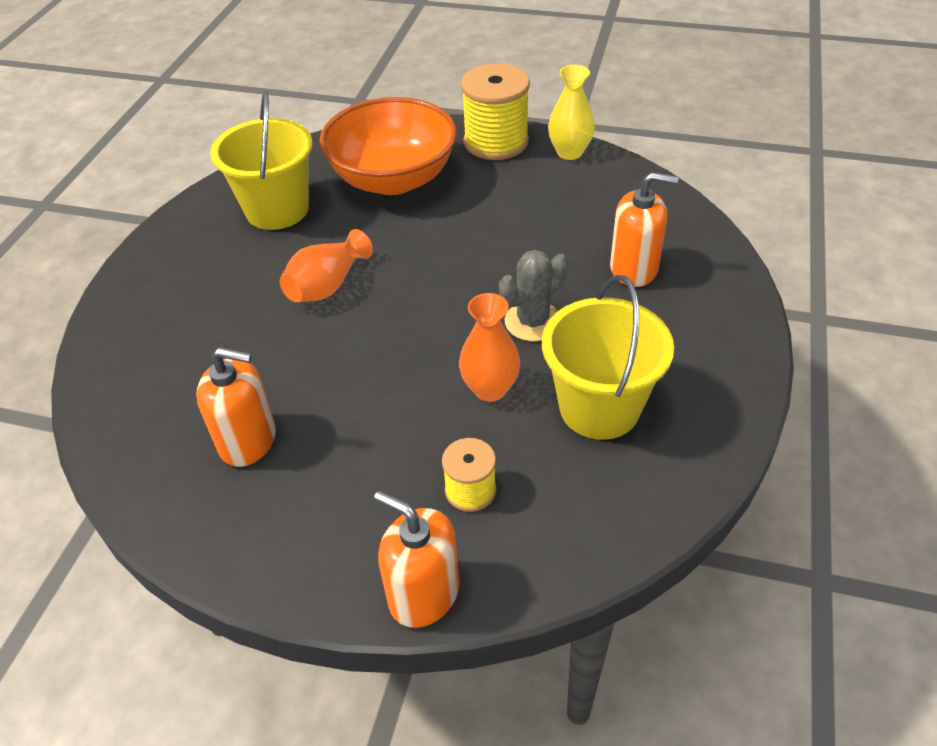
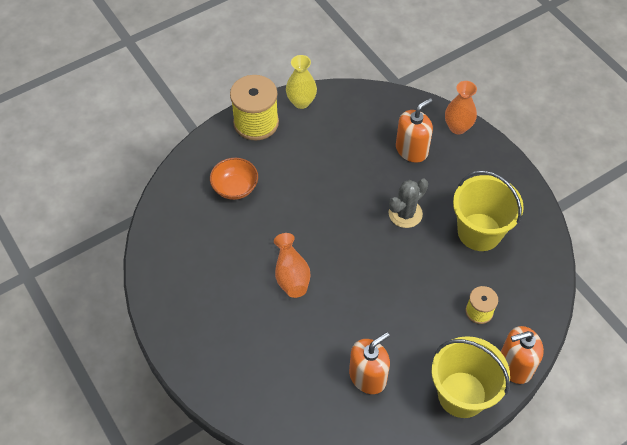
camera: 50 degrees left, 10 degrees up
(277, 210) = (201, 256): yellow bucket -> yellow bucket (462, 394)
(393, 179) = (235, 188): orange bowl -> orange bowl, size x0.52
(490, 389) = (430, 261): orange vase -> orange vase (457, 127)
(533, 321) = (405, 214): grey cactus -> grey cactus turned 45 degrees clockwise

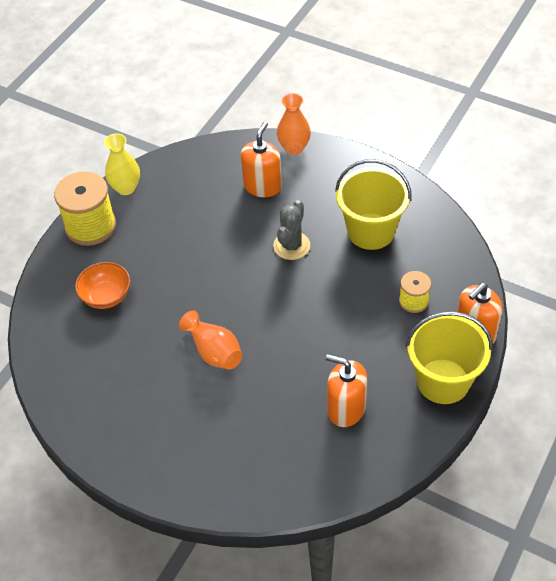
camera: 25 degrees left, 5 degrees down
(368, 376) = (346, 408): orange soap dispenser -> orange soap dispenser turned 90 degrees counterclockwise

